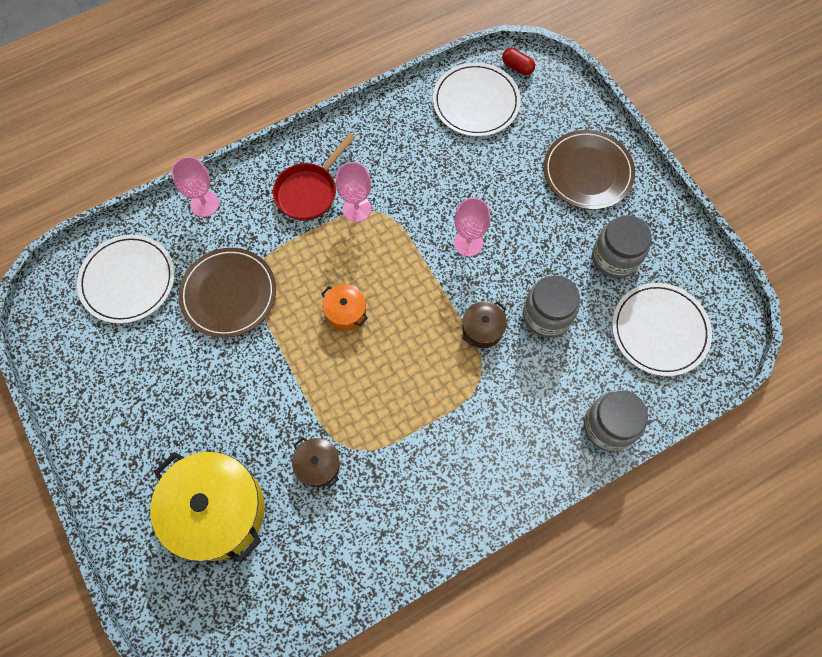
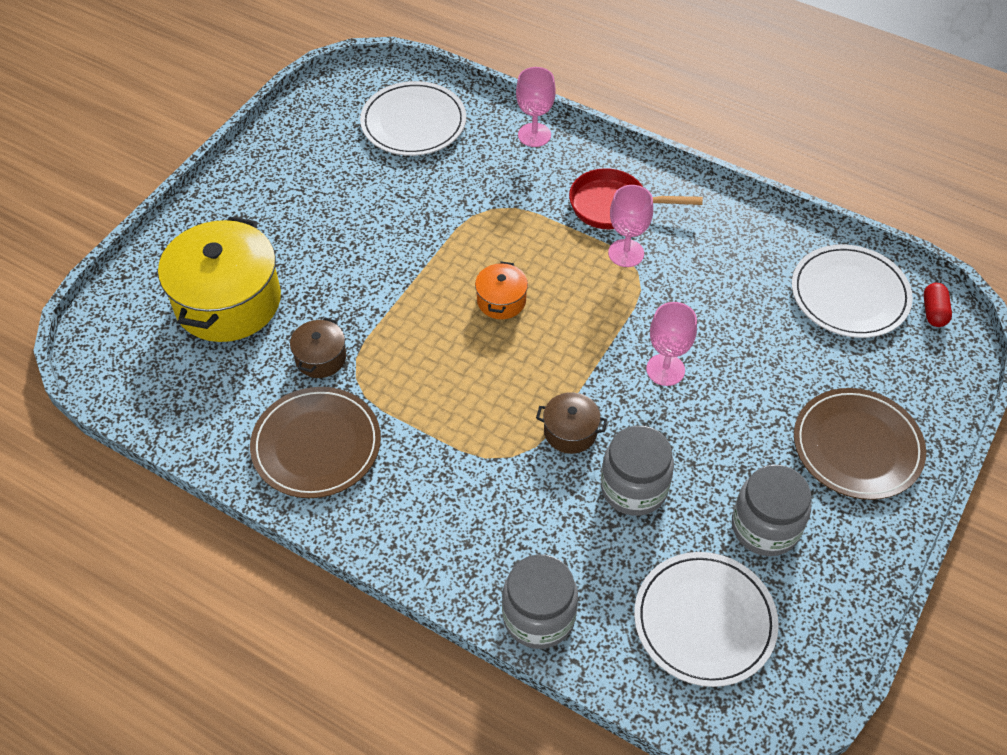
camera: 60 degrees right, 15 degrees down
(229, 294) = (453, 200): brown plate -> brown plate (316, 445)

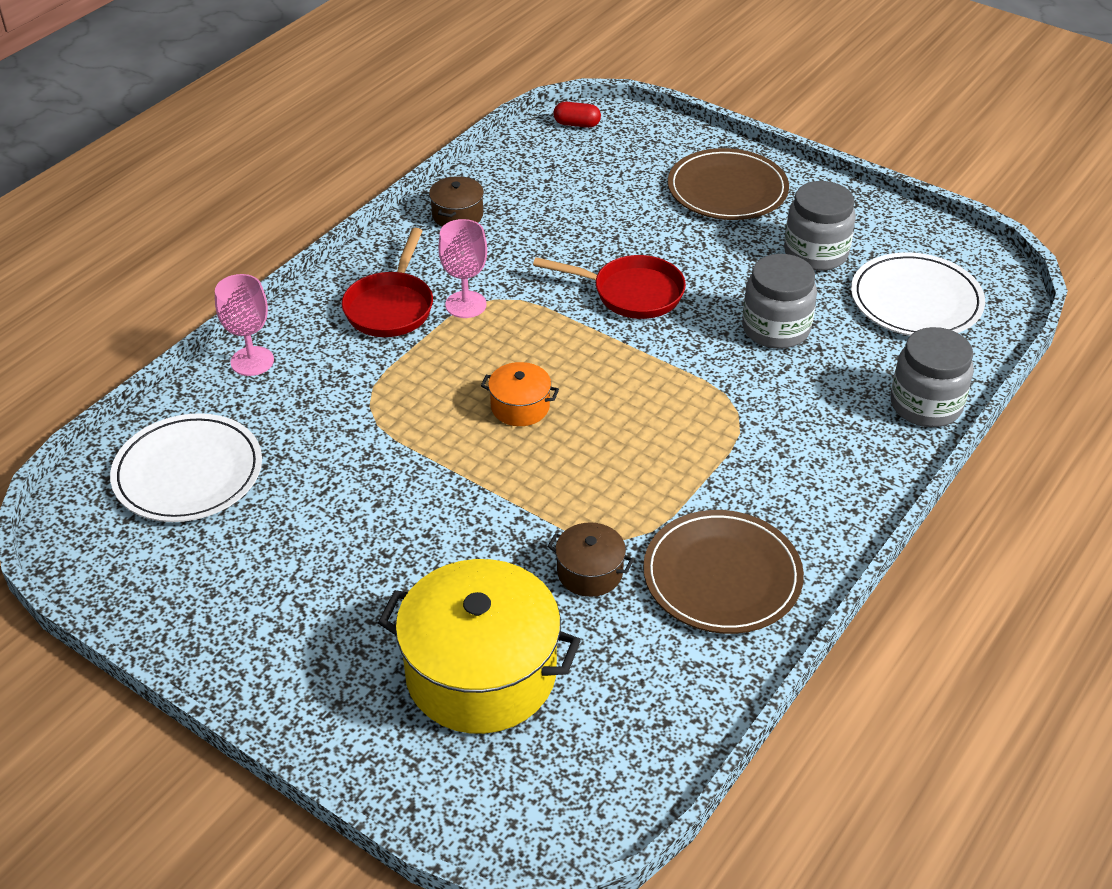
camera: 85 degrees left, 10 degrees down
(570, 432) = (707, 366): brown pot -> brown pot (457, 215)
(665, 370) = (631, 293): pink goblet -> red pan
(849, 294) = (548, 167): white plate -> none

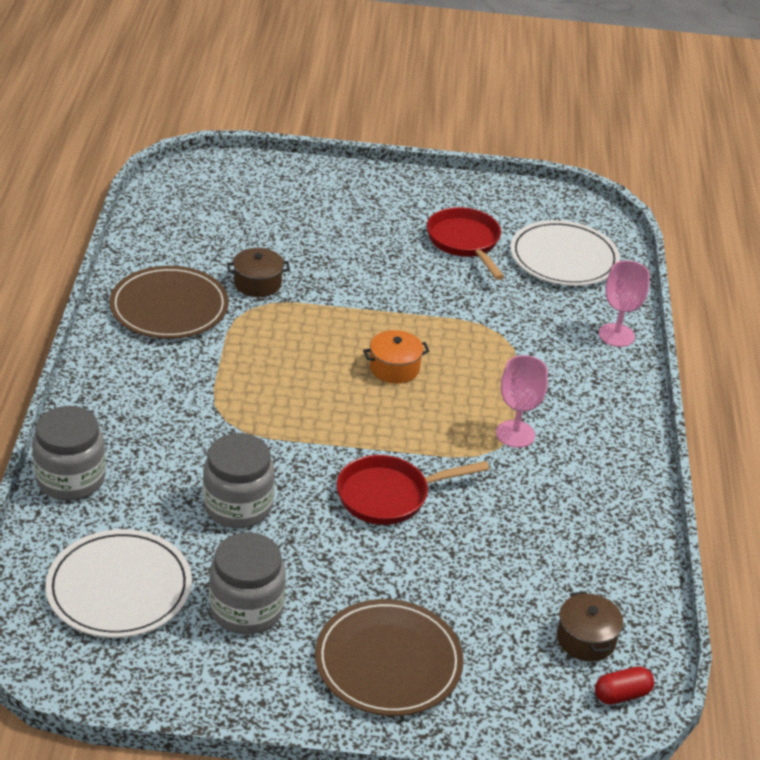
camera: 145 degrees right, 5 degrees down
(391, 306) = (570, 411): red pan -> red pan (465, 243)
(457, 215) = (614, 520): brown pot -> brown pot (586, 639)
(481, 673) = (281, 219): yellow pot -> none

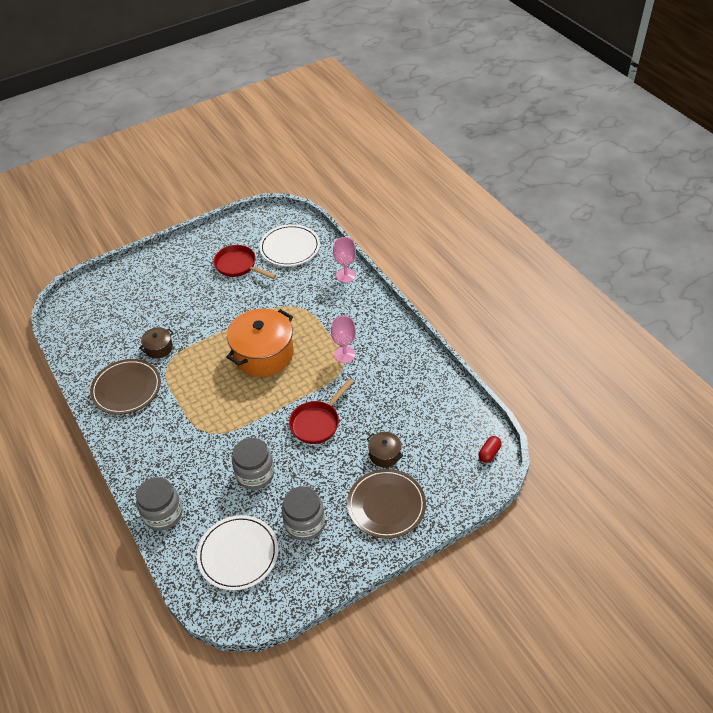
camera: 30 degrees left, 10 degrees up
(394, 368) = (263, 354): orange pot -> orange pot, size x2.15
(586, 639) = (455, 437): brown pot -> brown pot (384, 454)

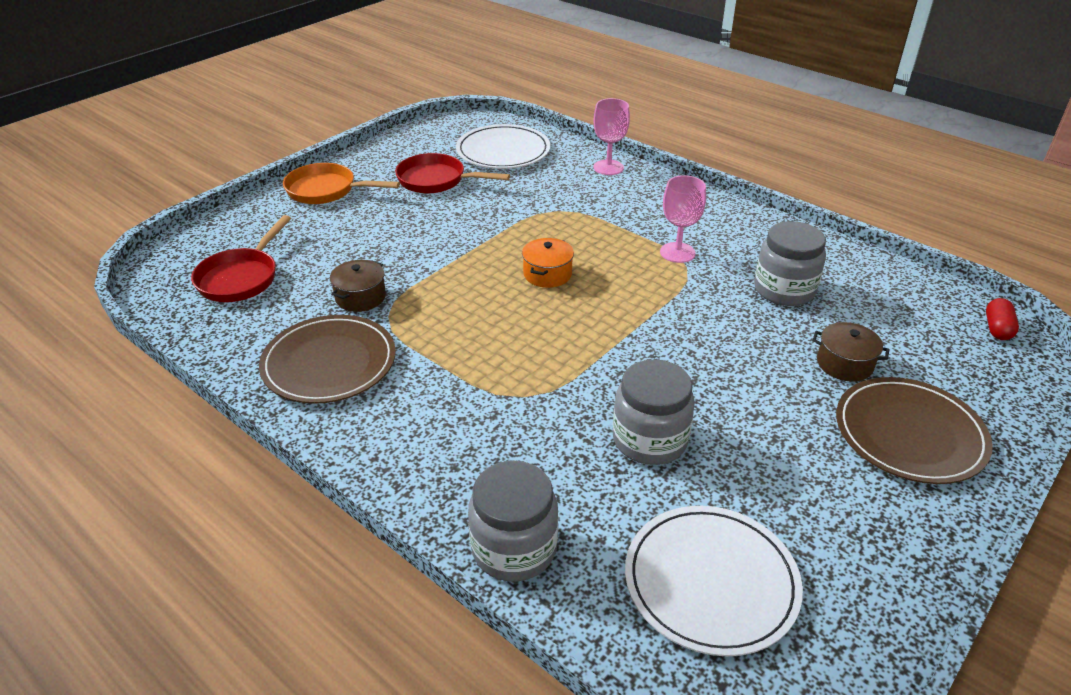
camera: 20 degrees left, 10 degrees down
(173, 261) = (326, 190): none -> orange pan
(263, 354) = (547, 274): orange pot -> orange pot, size x0.46
(304, 523) = (795, 496): grey jar -> grey jar (784, 290)
(317, 422) = (702, 344): red pan -> red pan (241, 278)

